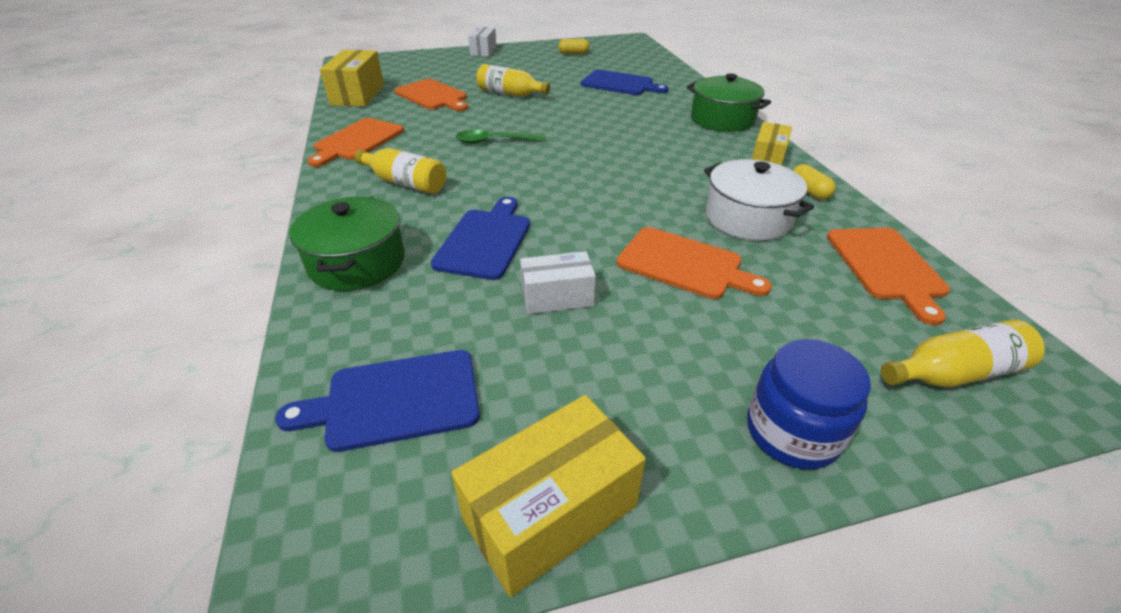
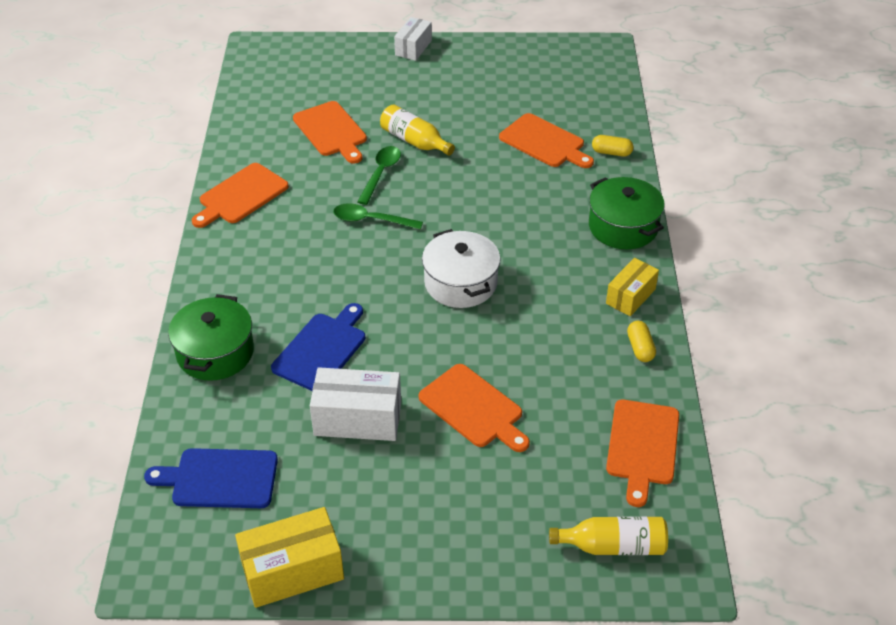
camera: 15 degrees right, 5 degrees up
(358, 95) = (254, 116): yellow box -> none
(405, 183) = (273, 265): yellow bottle -> none
(489, 114) = (380, 174): none -> green spoon
(557, 297) = (357, 419): white box -> white box, size x1.55
(573, 53) = (519, 69): yellow capsule -> yellow capsule (611, 152)
(620, 84) = (544, 142): blue cutting board -> orange cutting board
(748, 218) = (559, 369): white pot -> white pot (460, 283)
(792, 432) = (467, 559): blue jar -> none

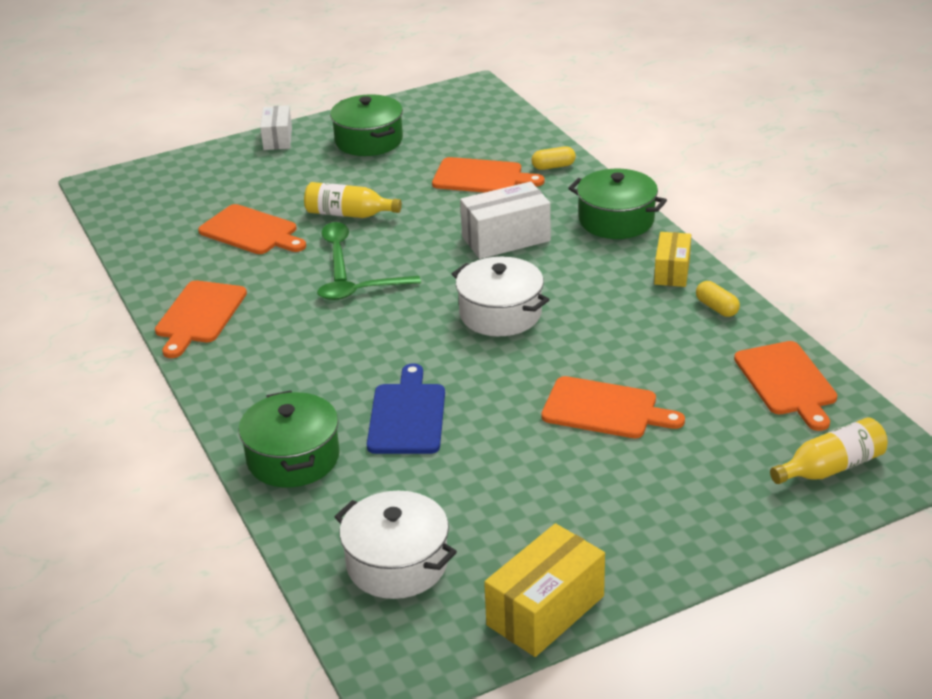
camera: 25 degrees left, 10 degrees down
(220, 478) = (397, 563): blue cutting board -> white pot
(357, 419) = (497, 459): white box -> white box (506, 239)
(481, 74) = (369, 141): none -> green pot

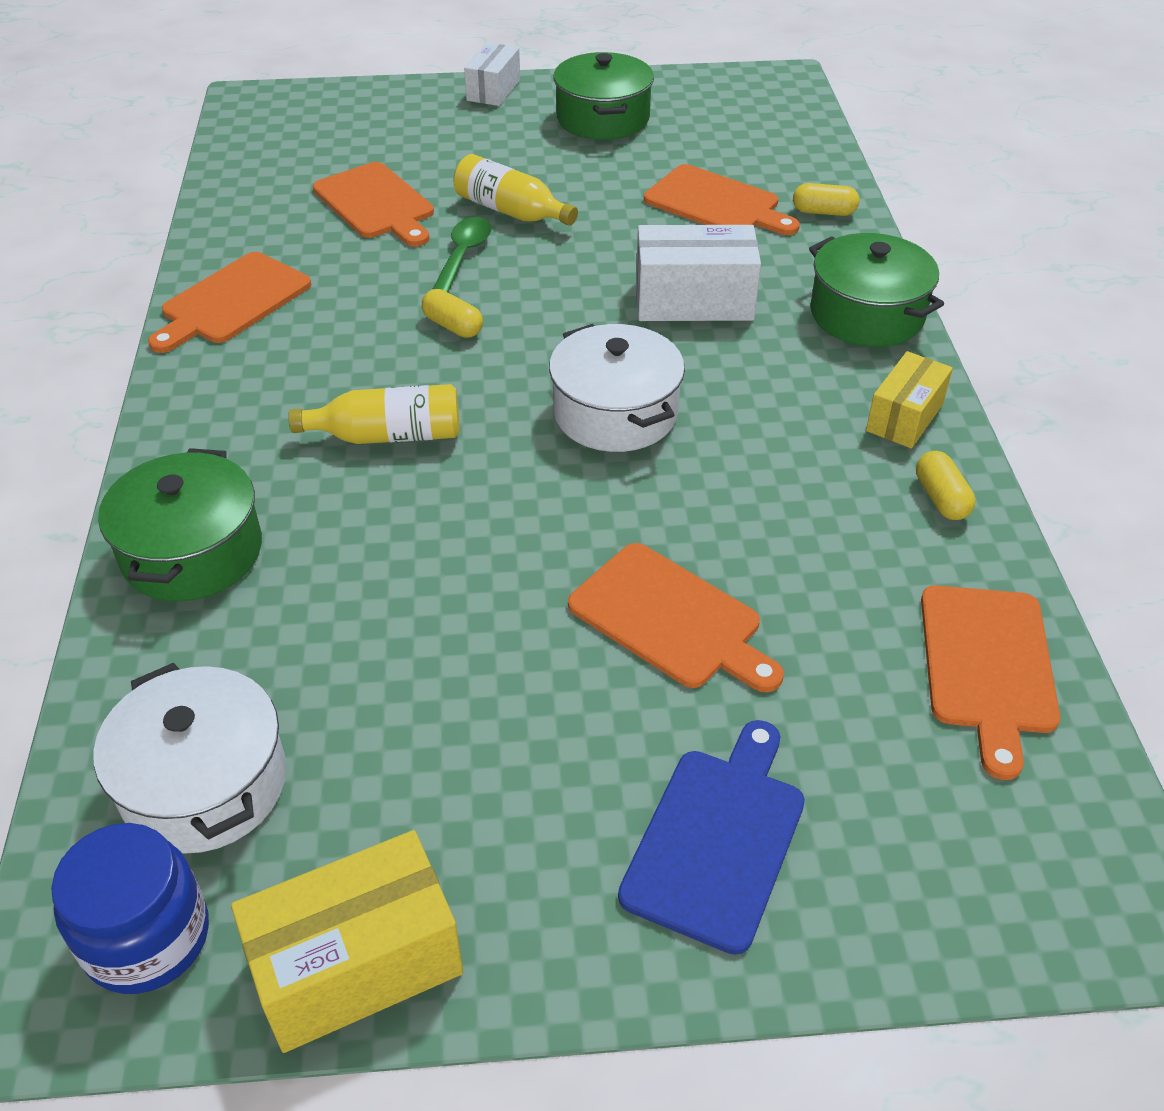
camera: 20 degrees right, 10 degrees up
(362, 292) = (453, 326): green spoon -> yellow capsule
(407, 415) = (385, 535): blue cutting board -> blue cutting board (717, 839)
(422, 637) = (147, 937): none -> blue jar
(831, 467) = (980, 860): yellow bottle -> yellow bottle (388, 435)

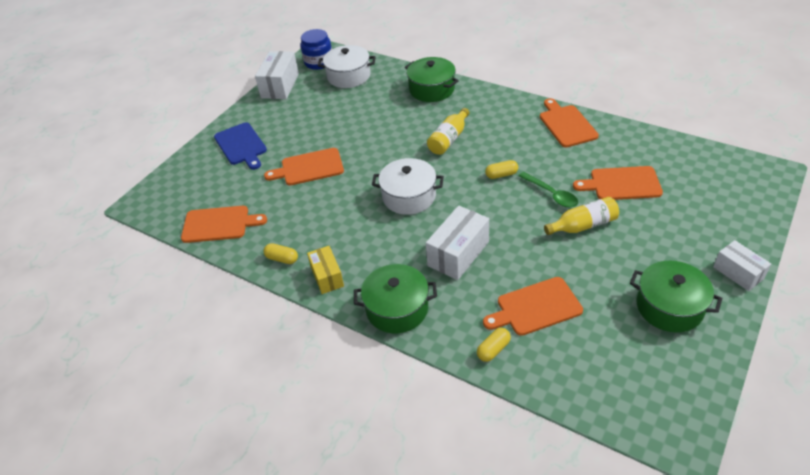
camera: 130 degrees right, 0 degrees up
(357, 964) = (280, 86): yellow box -> white box
(987, 666) = (219, 224): orange cutting board -> orange cutting board turned 135 degrees clockwise

